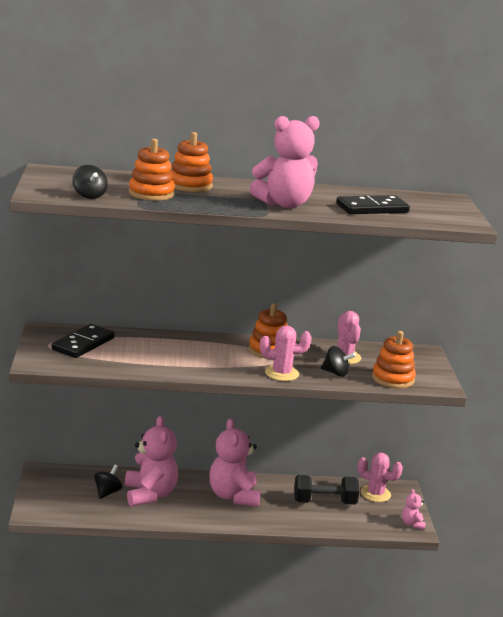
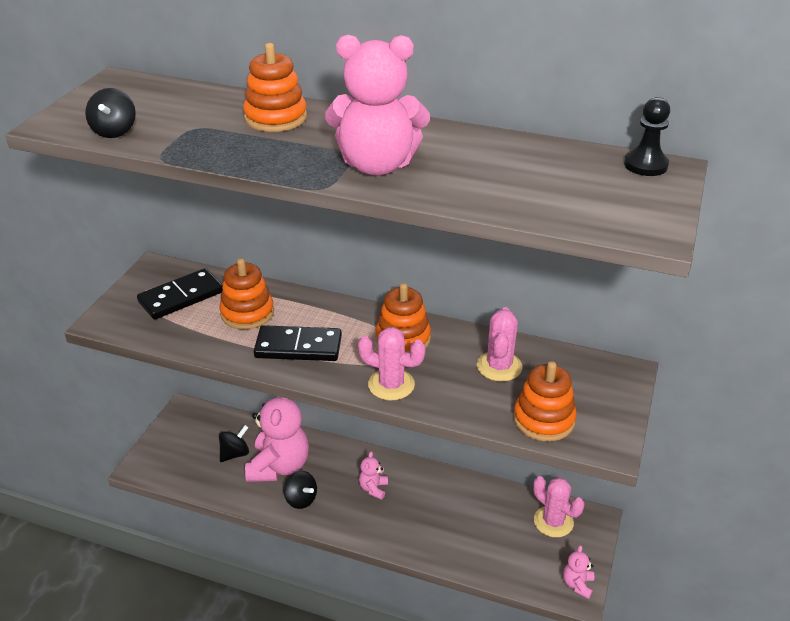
camera: 25 degrees right, 15 degrees up
(151, 193) = (203, 132): orange stacking toy -> orange stacking toy (247, 313)
(233, 496) = (373, 488): pink teddy bear -> pink teddy bear, size x0.45
(324, 502) = (479, 522): black dumbbell -> none
(336, 373) = (467, 395): black spinning top -> black spinning top (301, 499)
(372, 208) = (511, 184): black domino -> black domino (298, 347)
(437, 197) = (645, 165): none -> black pawn

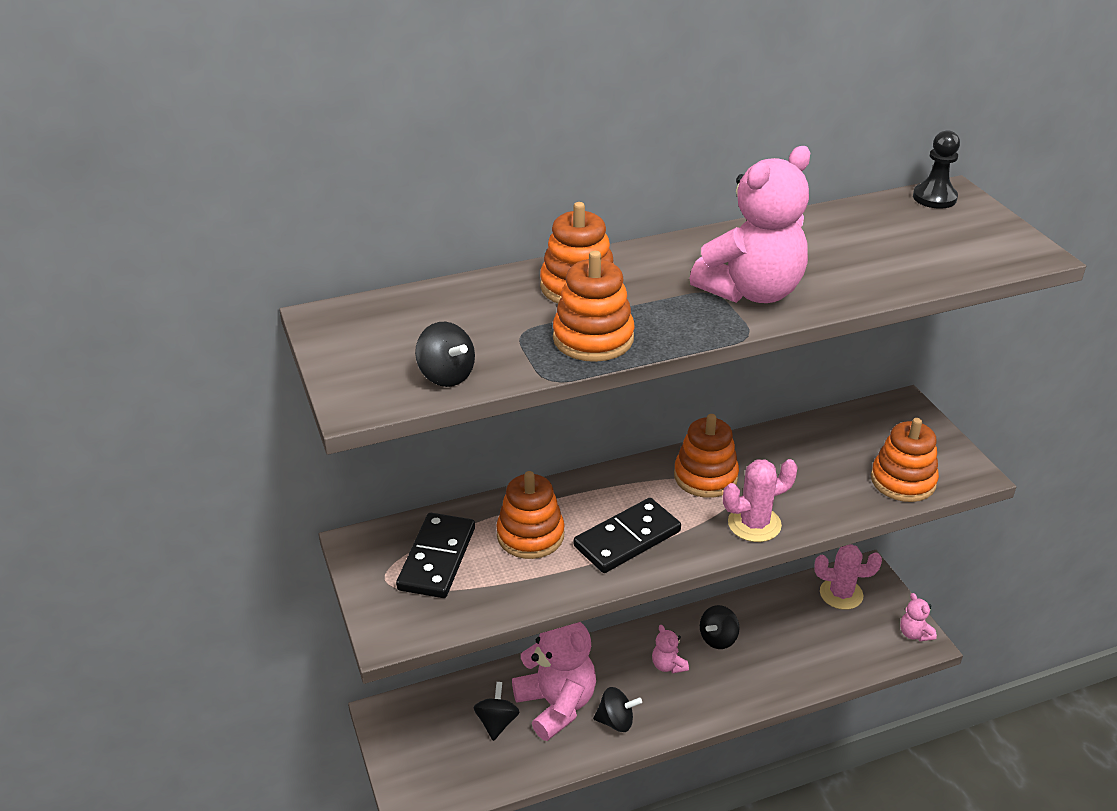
camera: 40 degrees left, 0 degrees up
(227, 148) = (593, 338): none -> orange stacking toy
(426, 494) = (718, 638): none -> black spinning top
(499, 366) = (813, 455): pink cactus -> none

